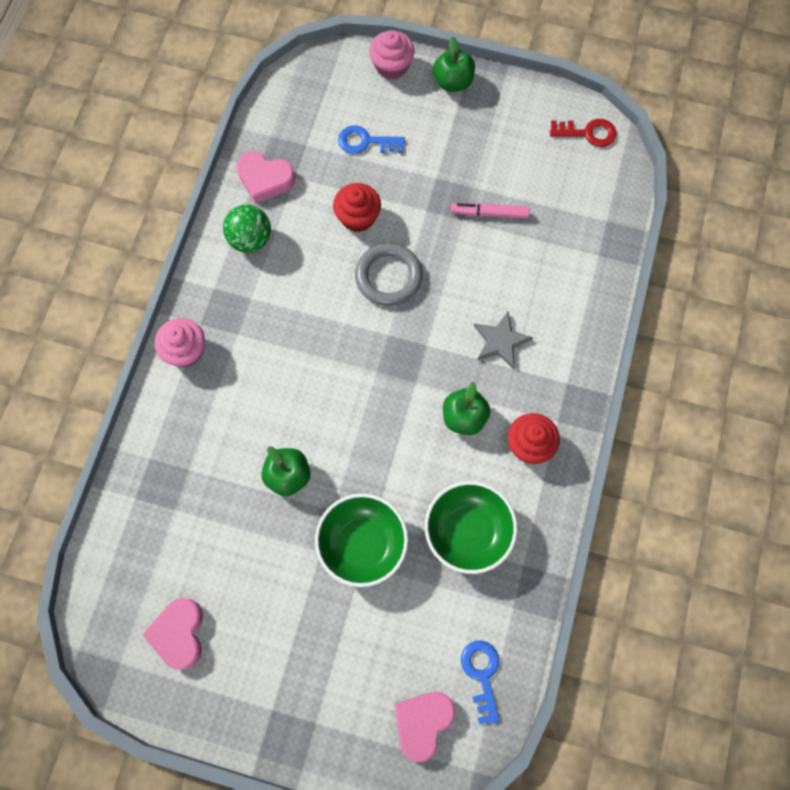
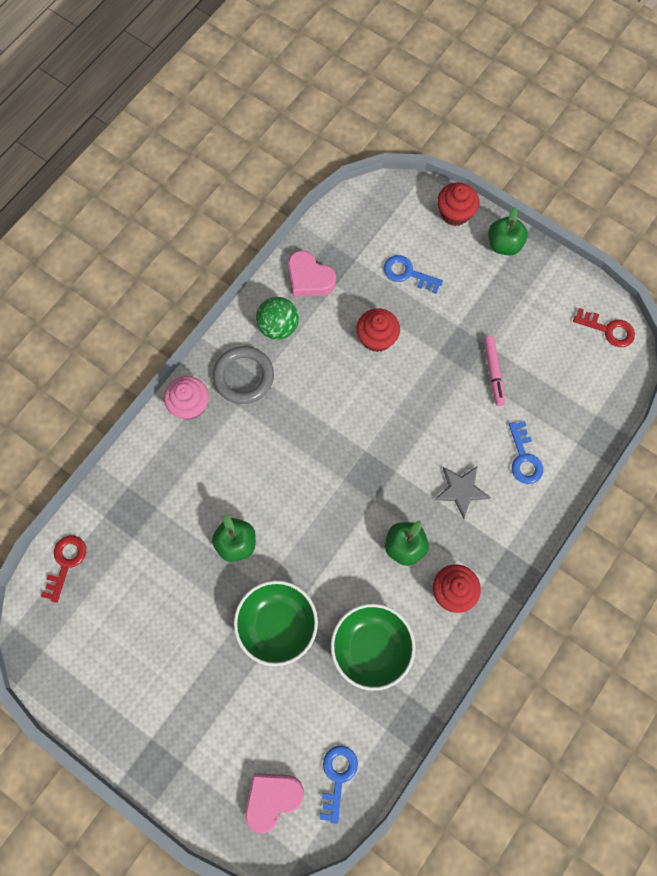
camera: 20 degrees right, 0 degrees up
(111, 562) = (66, 563): none -> red key
(179, 634) = (98, 644): pink heart -> none
(388, 277) = (384, 399): grey ring -> grey ring (243, 377)
(391, 66) = (455, 213): pink cupcake -> red cupcake
(489, 213) = (493, 373): pink marker -> pink marker turned 120 degrees counterclockwise
(551, 287) = (524, 458): none -> blue key

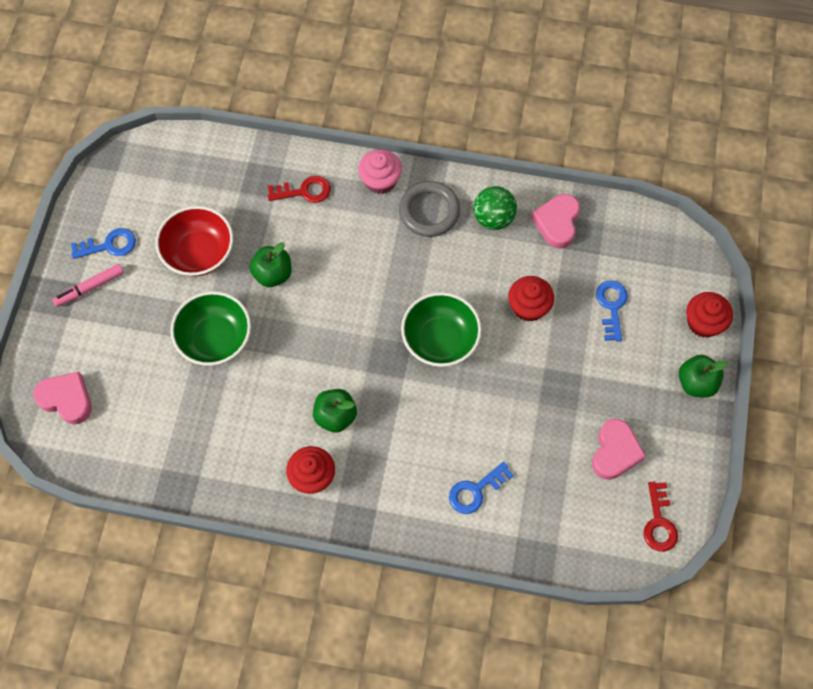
camera: 65 degrees right, 5 degrees down
(66, 563) = (196, 153): red key -> red key (304, 191)
(179, 604) = (199, 253): none -> red bowl
(337, 777) = (104, 445): blue key -> blue key (109, 245)
(371, 648) = (228, 426): green bowl -> green bowl (440, 340)
(461, 490) = (414, 445): grey star -> none
(493, 373) = (550, 427): pink marker -> pink marker (90, 287)
(536, 333) = (615, 452): none -> pink heart

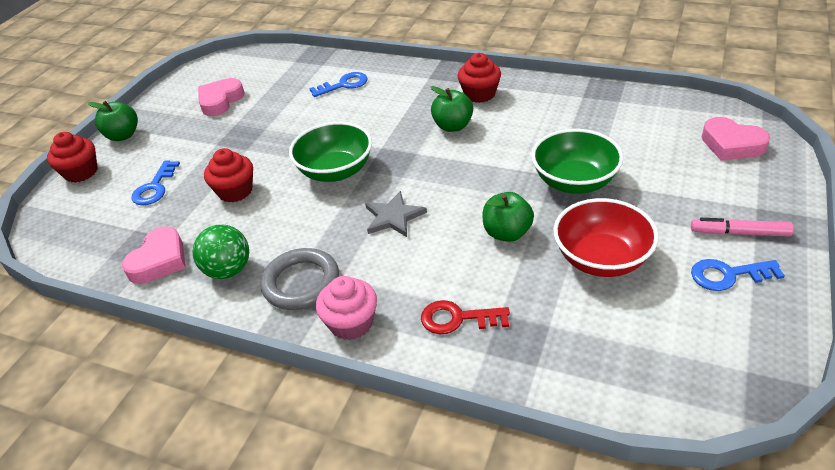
camera: 165 degrees left, 25 degrees down
(90, 287) = (739, 233): pink marker -> pink marker turned 150 degrees counterclockwise
(371, 285) = (393, 217): none -> grey star
(659, 522) = (213, 69): red key -> none

